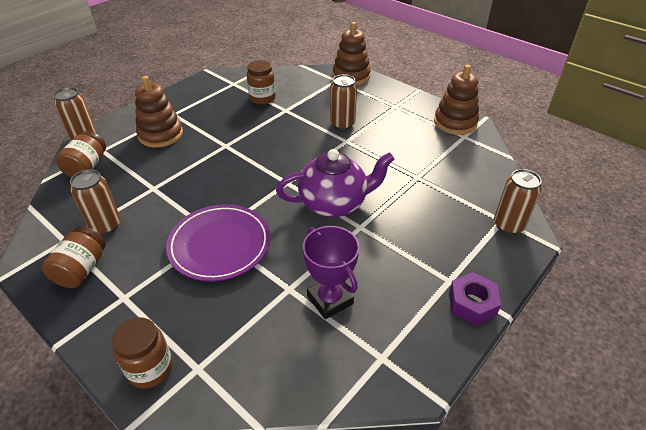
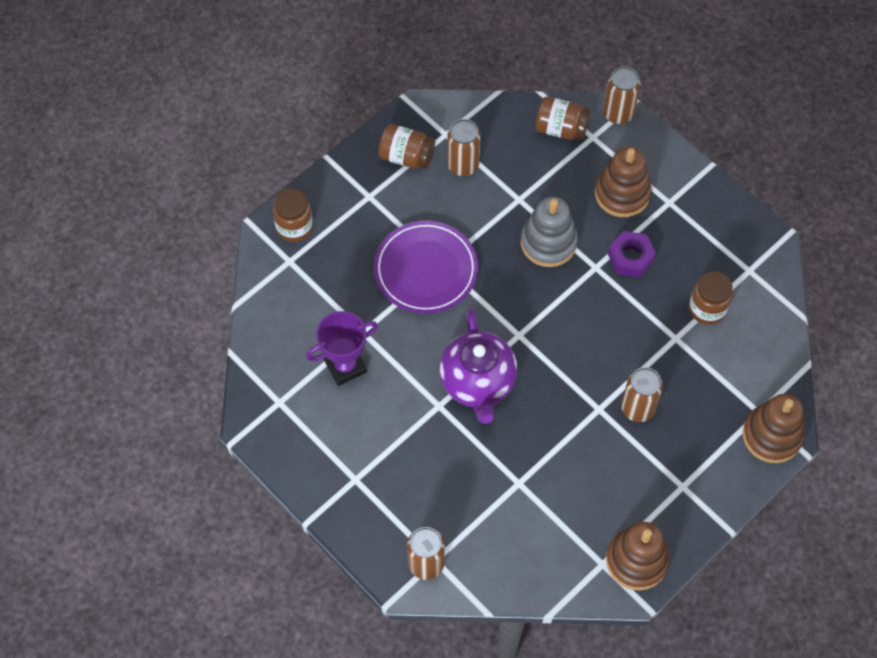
camera: 95 degrees right, 20 degrees up
(200, 170) = (548, 242): none -> grey stacking toy
(472, 303) = (325, 493): purple nut -> purple nut (630, 258)

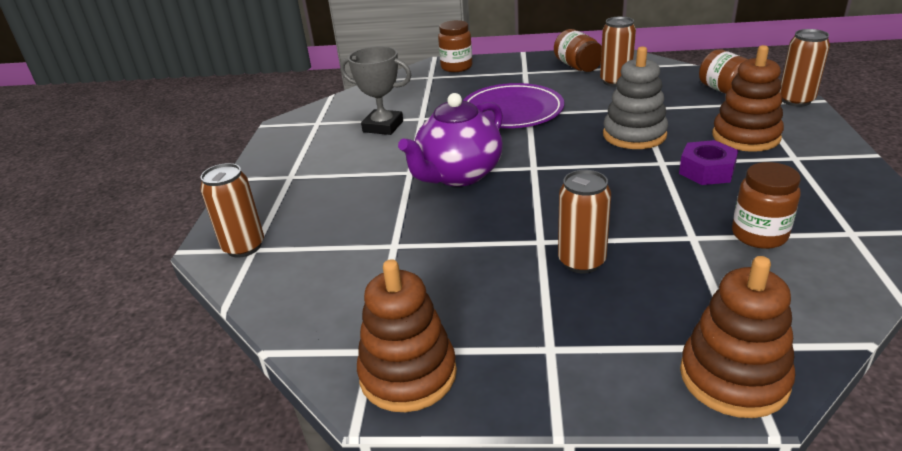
camera: 50 degrees right, 30 degrees down
(345, 366) = (383, 126): purple trophy -> grey trophy

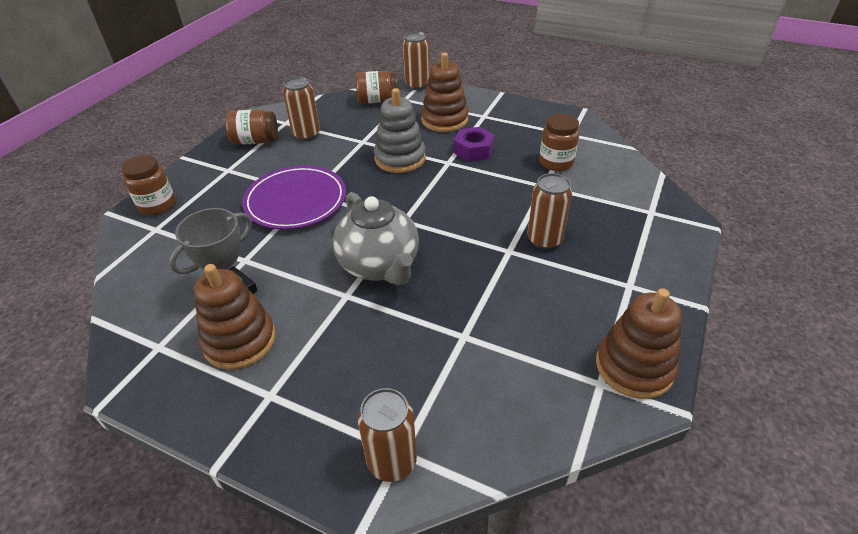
camera: 70 degrees left, 10 degrees up
(458, 175) = (379, 265): purple teapot -> grey teapot
(733, 377) = (675, 224): brown stacking toy -> brown stacking toy (240, 340)

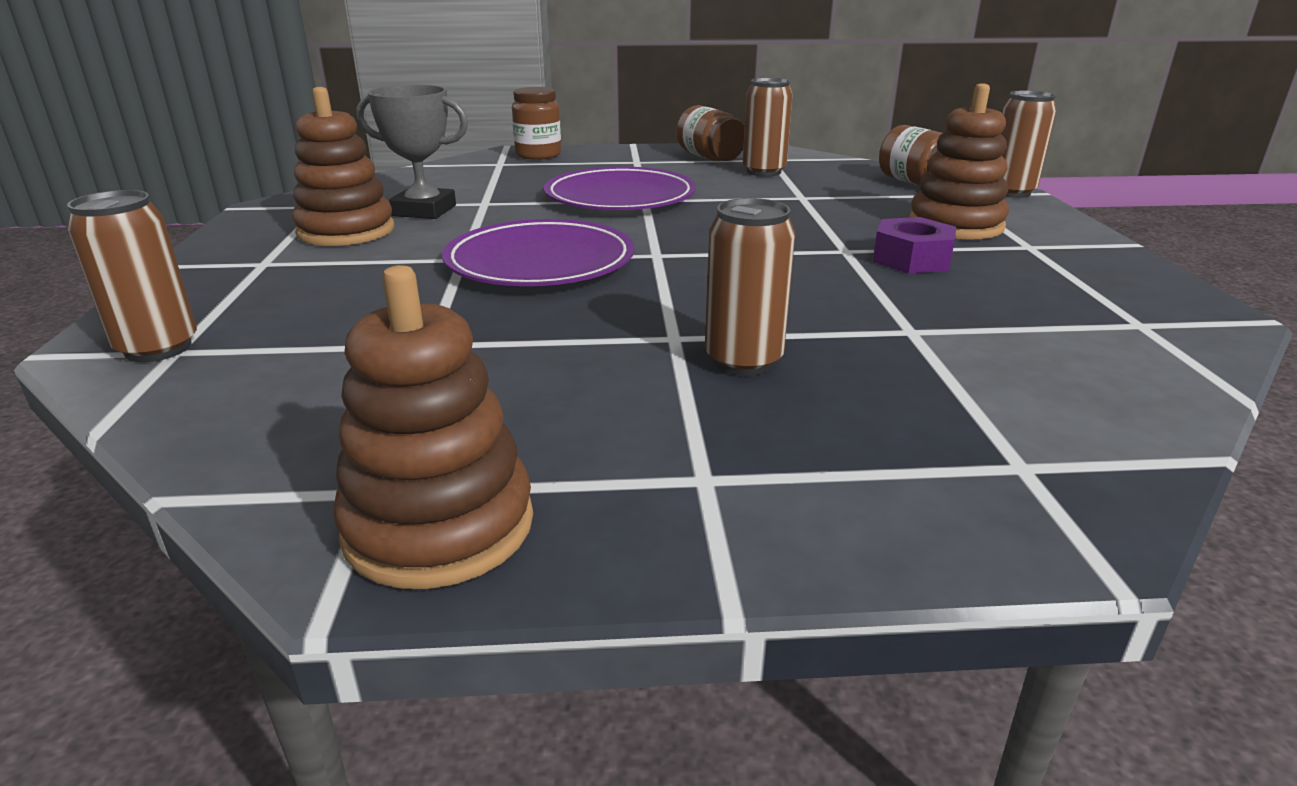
camera: 60 degrees right, 15 degrees down
(379, 265) = (540, 262): grey teapot -> purple plate
(400, 158) = (800, 222): grey stacking toy -> none
(556, 162) = (1008, 327): brown jar -> none

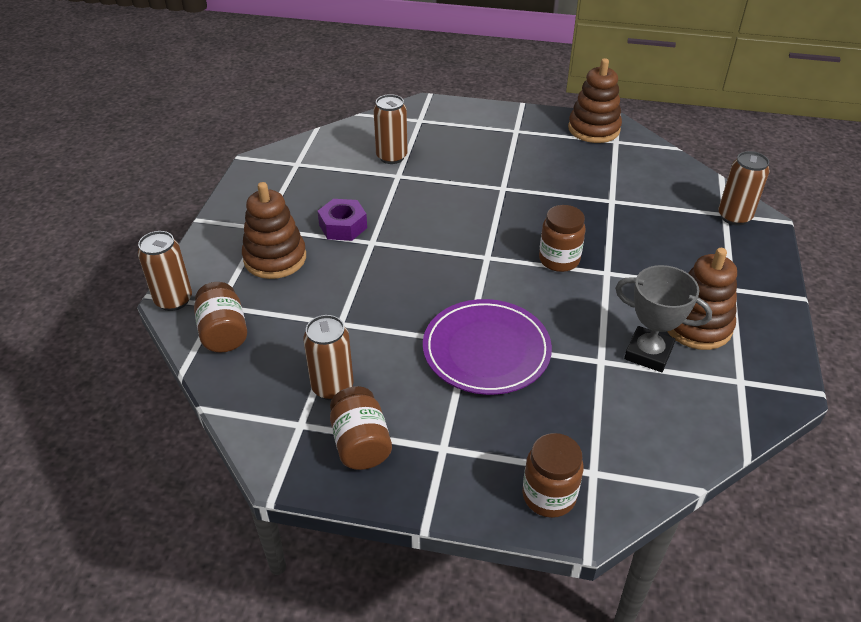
camera: 165 degrees left, 15 degrees up
(540, 262) = (559, 260): purple plate -> brown jar
(743, 361) = (480, 170): brown can -> brown can (391, 157)

